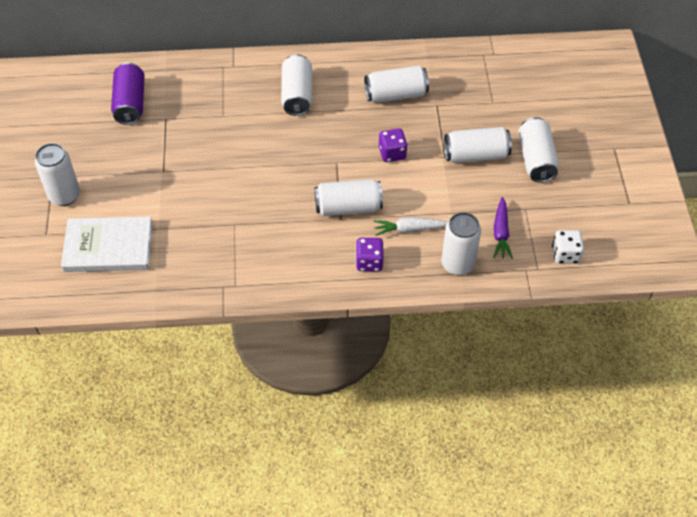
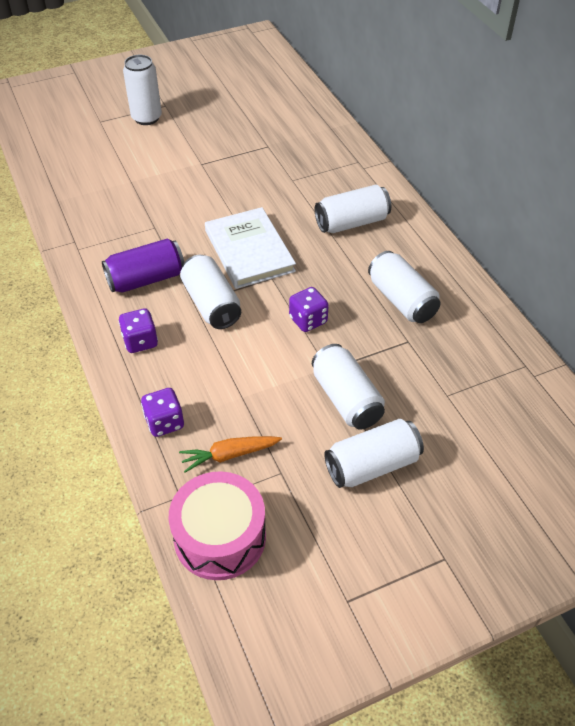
camera: 70 degrees right, 5 degrees down
(108, 247) = (98, 159): white book -> white book (249, 251)
(130, 103) = (274, 120): purple can -> purple can (146, 279)
(409, 229) = (201, 364): white carrot -> none
(457, 264) = (164, 422): white can -> purple dice
(501, 233) = (229, 455): purple carrot -> orange carrot
(565, 255) = (220, 537): white dice -> pink drum

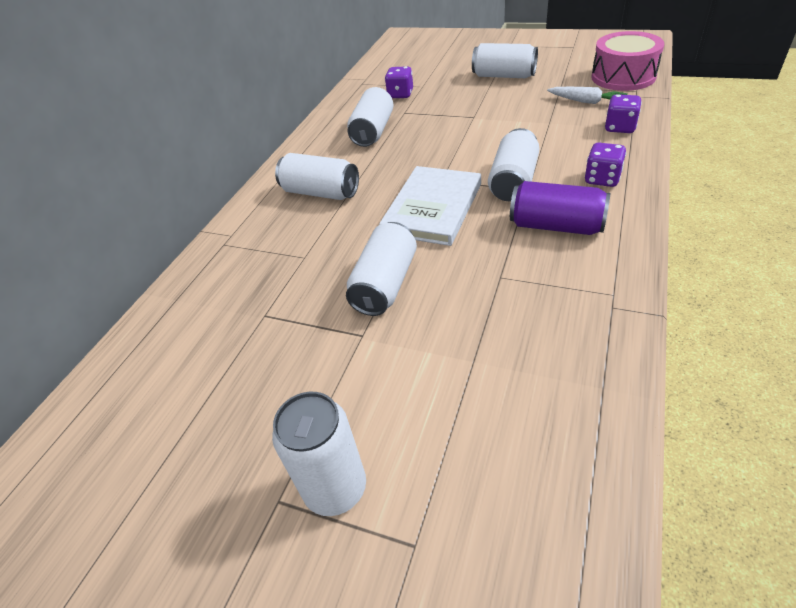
camera: 130 degrees left, 5 degrees down
(229, 455) = (586, 101): orange carrot -> white carrot
(308, 320) = (451, 144): purple dice -> purple dice (400, 94)
(346, 399) = (481, 101): white can -> white can (385, 284)

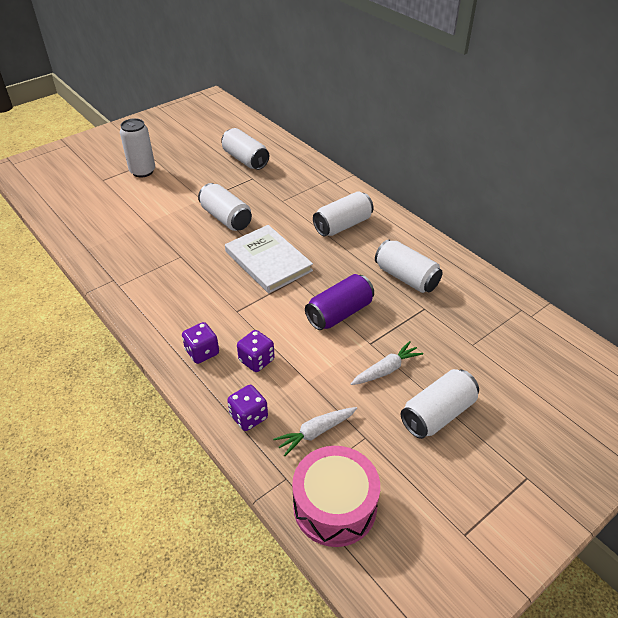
camera: 115 degrees right, 0 degrees up
(400, 94) = (466, 322): purple dice -> purple dice (256, 360)
(491, 102) = (386, 370): none -> white carrot
(513, 181) = (253, 309): white can -> white can (245, 160)
(556, 226) = (188, 299): purple can -> purple can (339, 313)

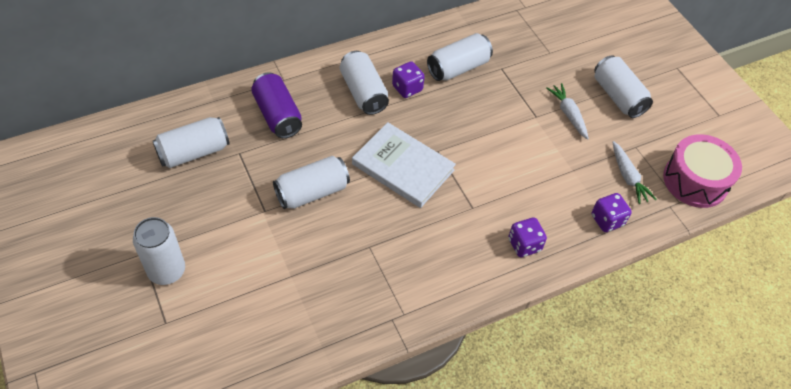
camera: 80 degrees left, 10 degrees up
(256, 360) = (542, 203): purple dice -> purple dice (407, 88)
(268, 261) = (403, 167): white book -> white book turned 60 degrees clockwise
(339, 313) = (494, 128): purple can -> purple can (277, 115)

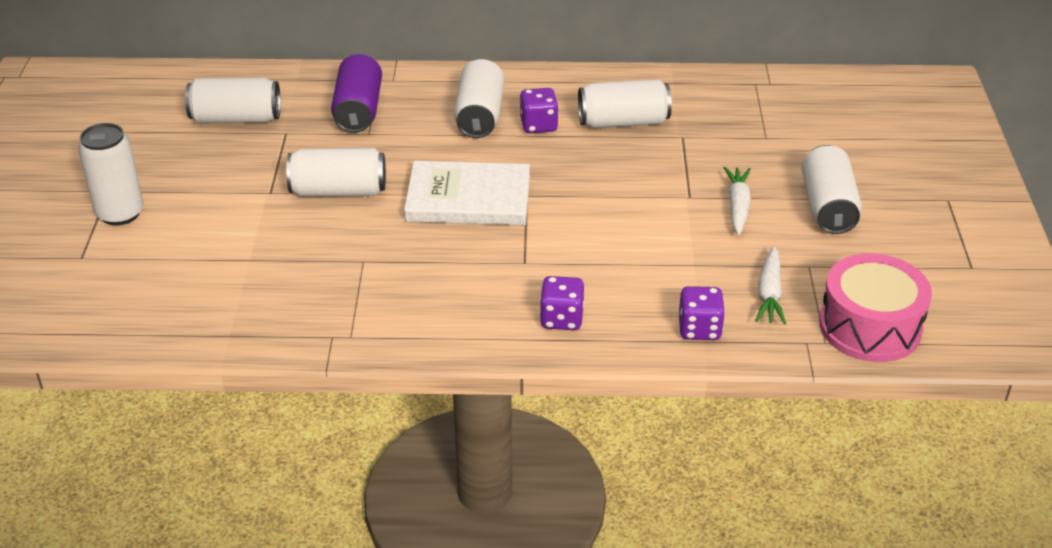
camera: 30 degrees right, 15 degrees down
(403, 167) = (468, 198): white book -> white book turned 60 degrees counterclockwise

